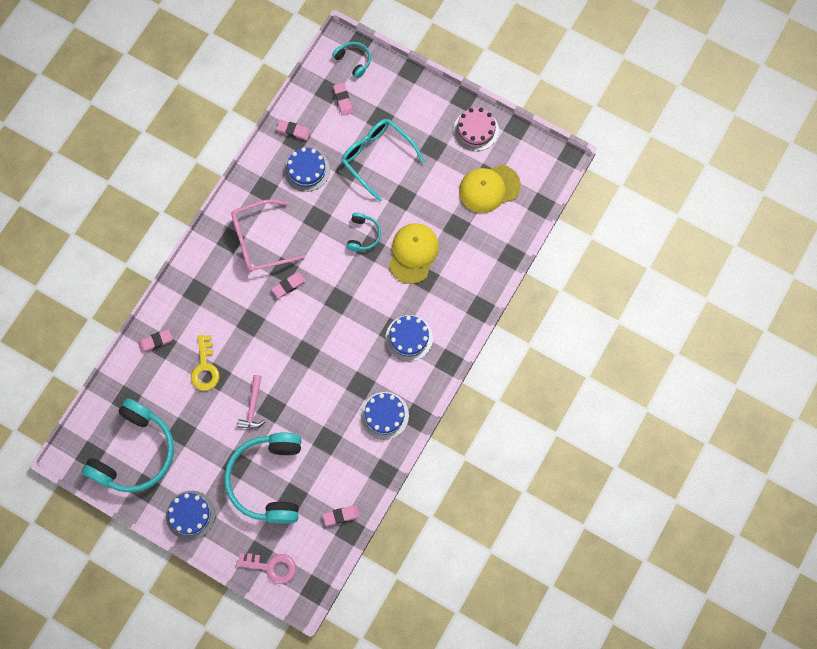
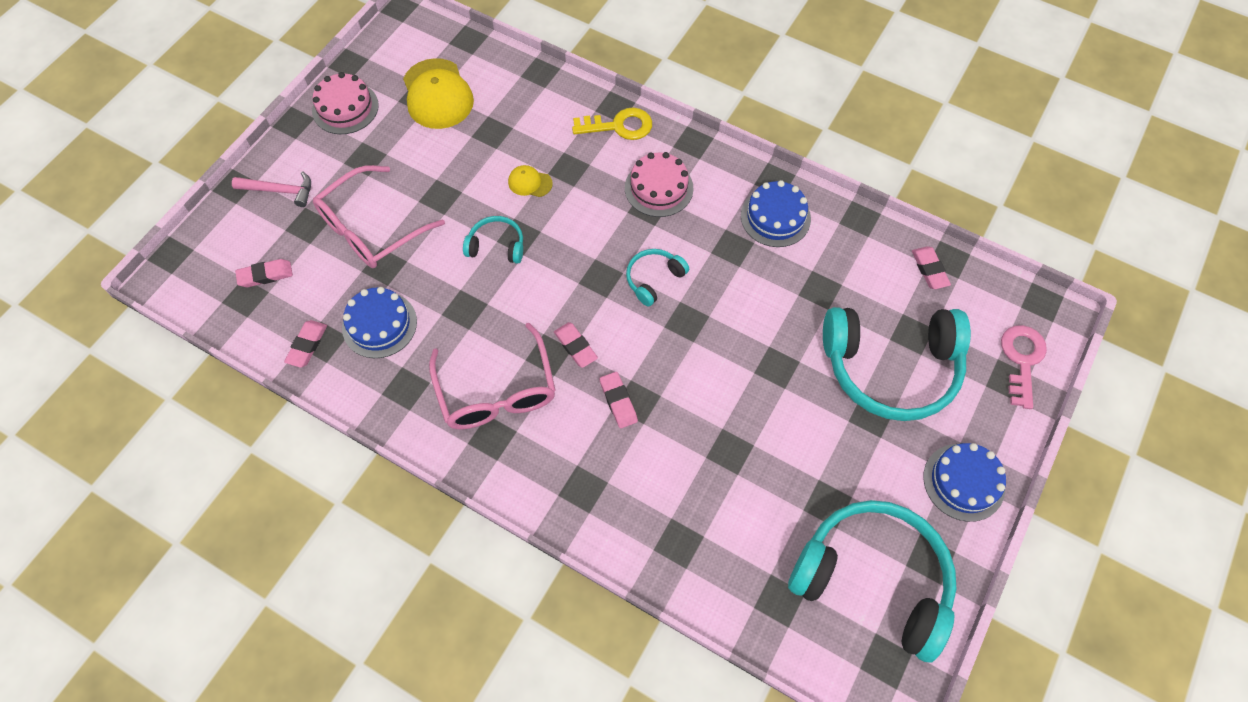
camera: 90 degrees left, 10 degrees down
(155, 341) = (673, 554): pink eraser -> pink eraser (618, 401)
(205, 368) = (716, 469): yellow key -> yellow key (619, 126)
(253, 407) = (776, 393): pink hammer -> pink hammer (280, 191)
(353, 61) = (199, 261): turquoise headphones -> turquoise headphones (654, 279)
(377, 157) = (371, 228): turquoise glasses -> pink glasses
(409, 338) = (659, 188): blue cake -> pink cake
(413, 253) = (530, 183): yellow cap -> yellow cap, size x0.48

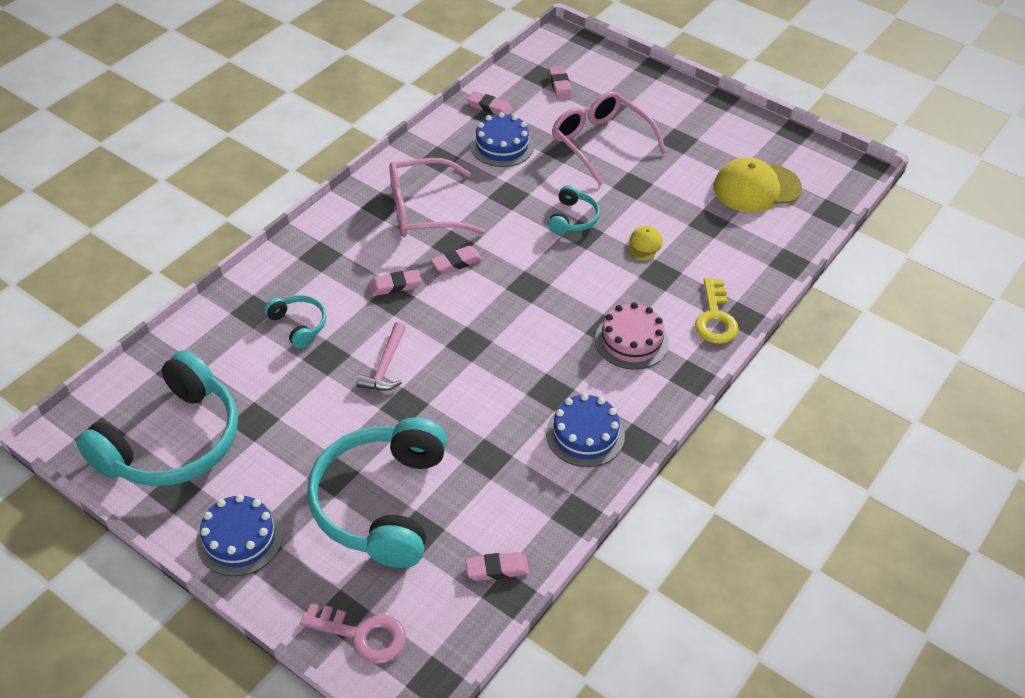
camera: 95 degrees right, 15 degrees down
(280, 191) = (645, 92): pink hammer -> pink hammer (385, 365)
(345, 108) = (738, 129): pink cake -> none
(654, 279) = (520, 324): turquoise headphones -> turquoise headphones (299, 325)

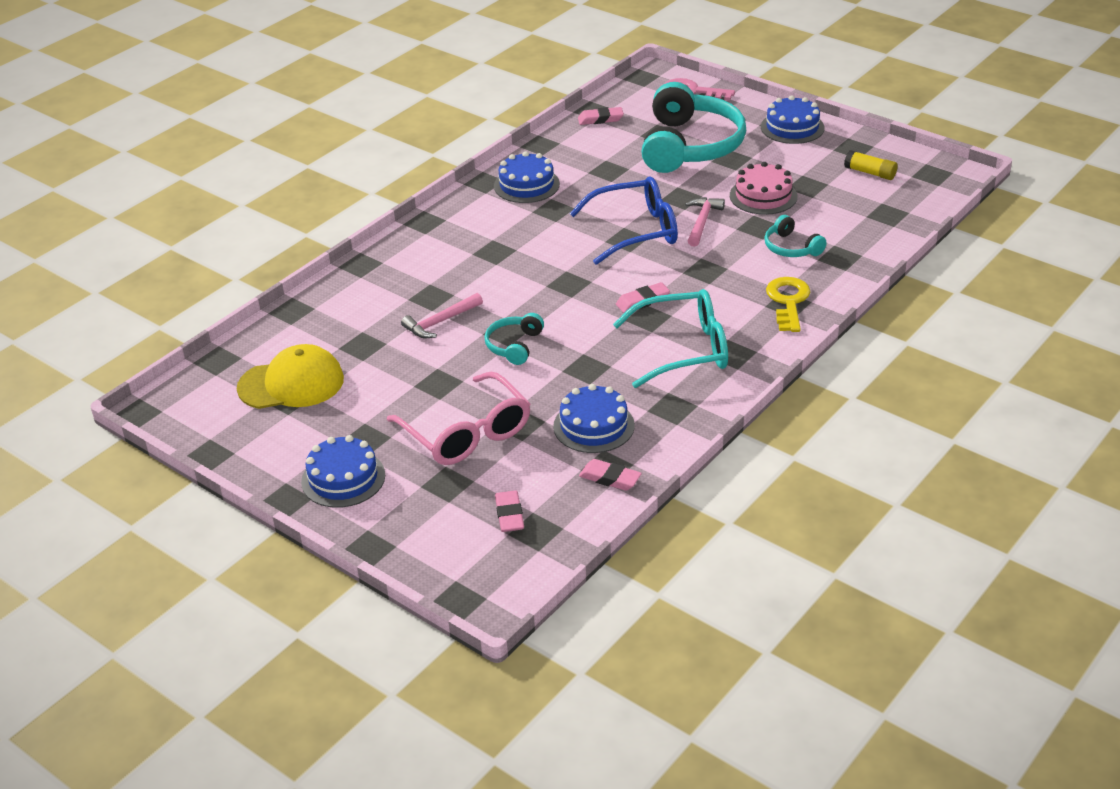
camera: 175 degrees left, 10 degrees down
(172, 441) = (870, 173): turquoise headphones -> yellow glue stick
(395, 286) = (704, 280): pink eraser -> none
(423, 210) = (684, 349): pink glasses -> turquoise glasses
(459, 354) = (635, 231): none -> blue glasses
(631, 341) = (473, 244): pink cake -> pink cake (763, 196)
(644, 245) = (440, 322): yellow cap -> pink hammer
(685, 112) = (343, 478): none -> blue cake
(715, 318) = (387, 263): yellow key -> yellow key (788, 301)

